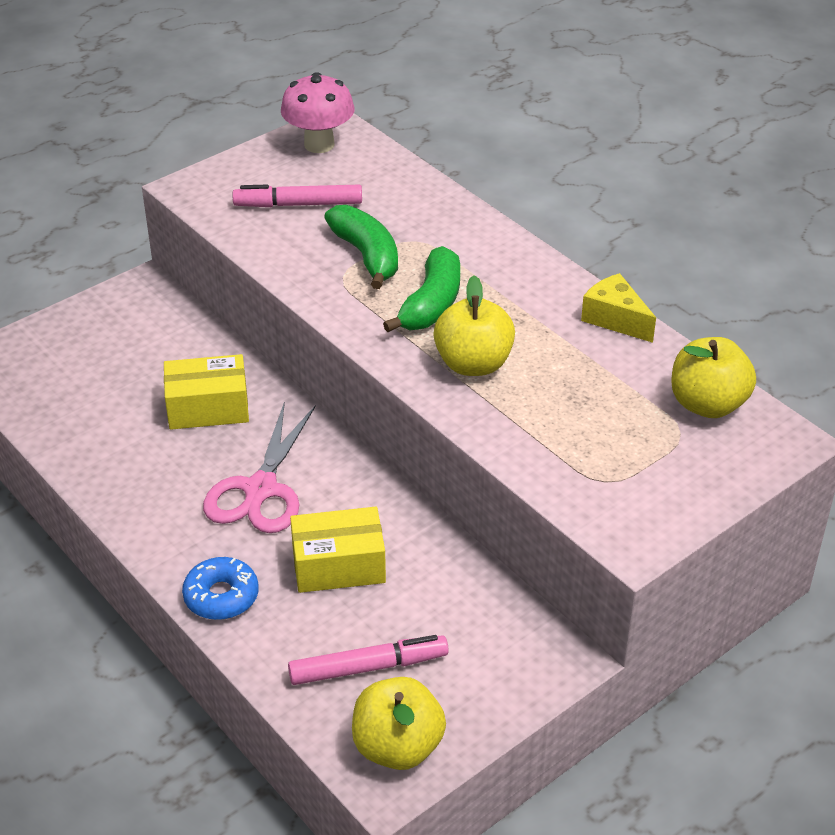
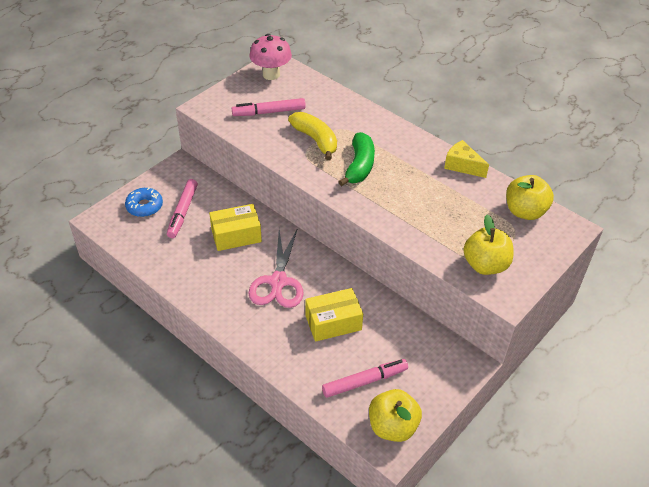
camera: 10 degrees left, 5 degrees up
(127, 362) = (183, 212): none -> pink marker
(221, 596) = (272, 349): blue donut -> blue donut (144, 206)
(367, 255) = (316, 140): green banana -> yellow banana
(473, 364) = (392, 200): yellow apple -> yellow apple (485, 265)

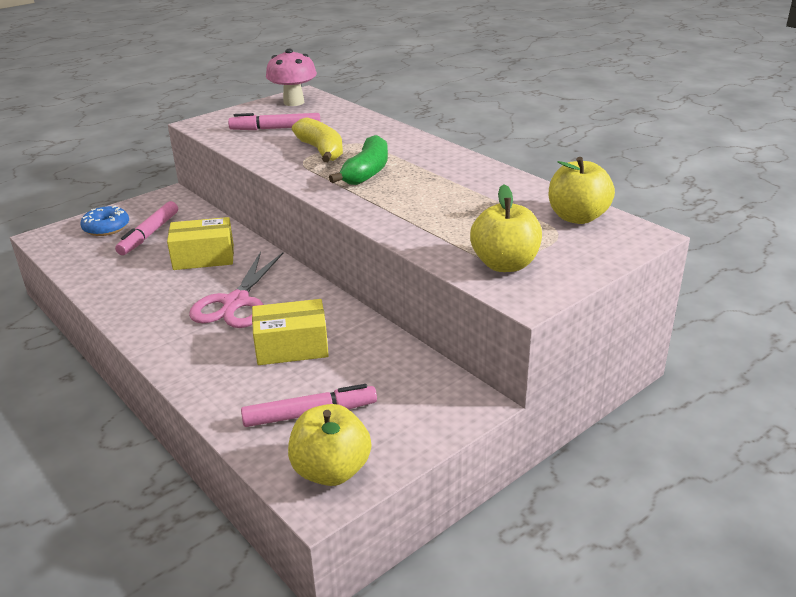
camera: 10 degrees right, 15 degrees down
(462, 166) = (502, 176): yellow cheese -> none

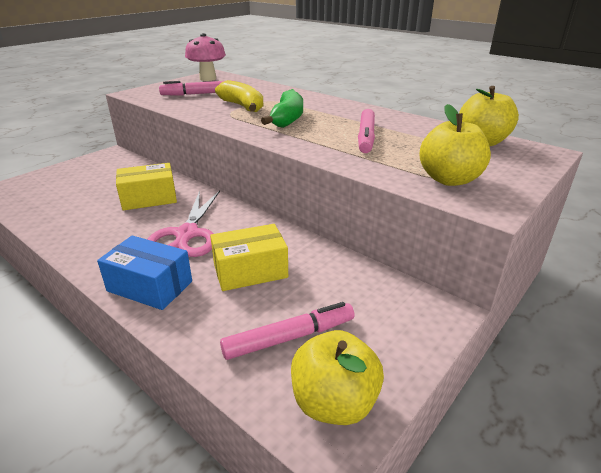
camera: 10 degrees left, 0 degrees up
(106, 228) = (57, 180): blue donut -> none
(149, 234) = (96, 183): pink marker -> pink marker (366, 137)
(188, 354) = (150, 286): none -> blue box

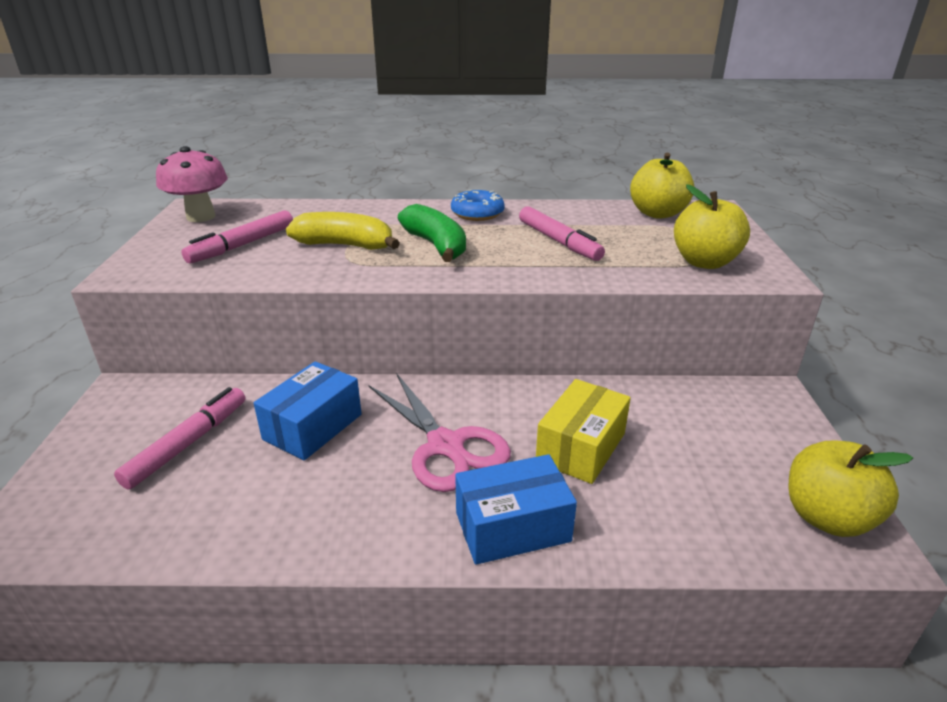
camera: 40 degrees left, 0 degrees up
(149, 198) = (313, 427): yellow box -> blue box
(289, 337) = (716, 488): pink marker -> pink marker (188, 443)
(348, 110) = (477, 213): none -> blue donut

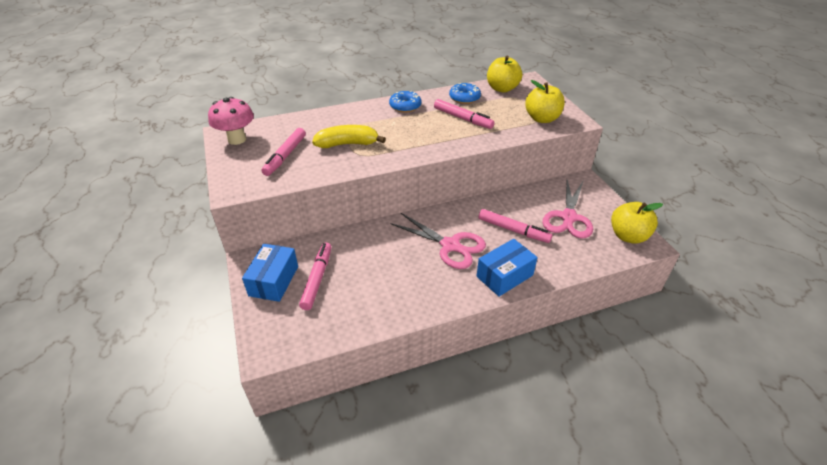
camera: 20 degrees left, 10 degrees up
(313, 427) = (377, 253): blue box -> blue box (274, 281)
(436, 245) = (399, 134): green banana -> none
(581, 447) = (513, 230): yellow box -> pink marker
(583, 216) = (464, 98): none -> blue donut
(706, 450) = (568, 217): none -> pink scissors

